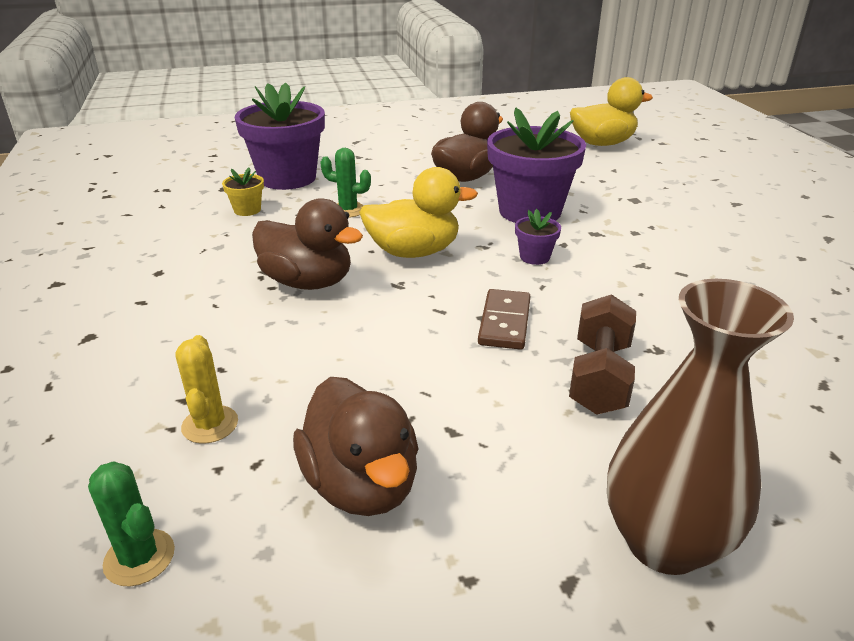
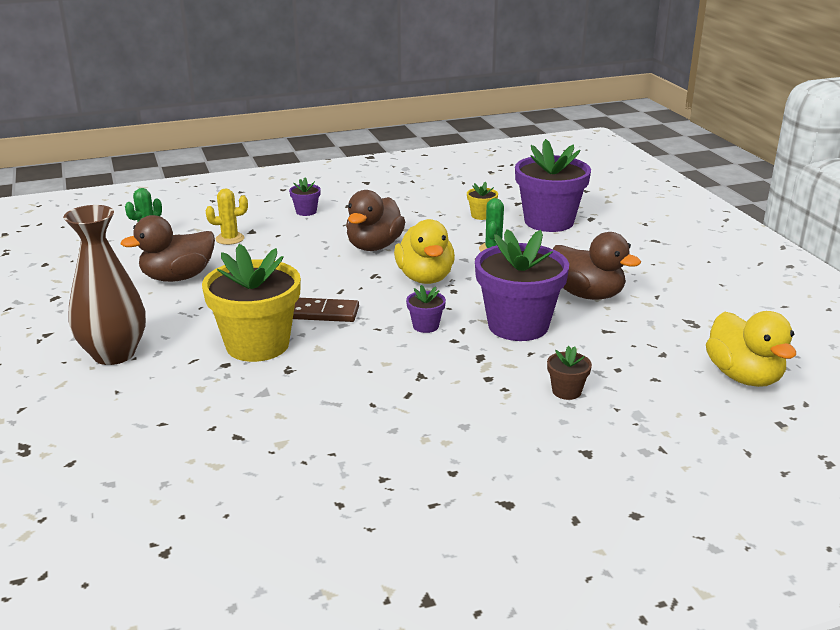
camera: 85 degrees right, 5 degrees down
(139, 340) = (306, 211): none -> purple flower pot
(599, 376) = (257, 345): brown dumbbell -> yellow flower pot
(646, 202) = (566, 391): none -> brown flower pot

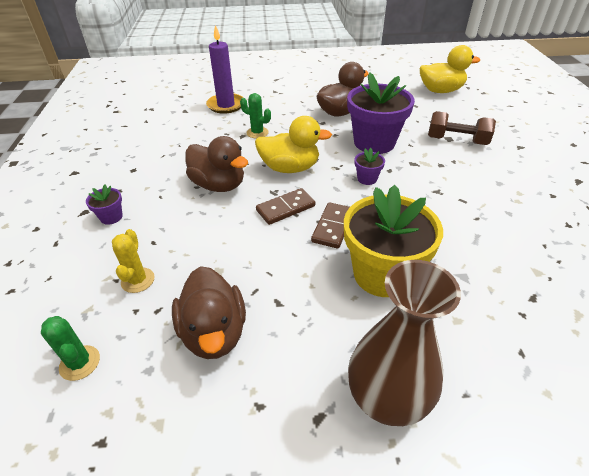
camera: 75 degrees left, 15 degrees up
(347, 285) = (285, 208): none -> brown domino
(481, 215) = (195, 128): yellow flower pot -> none
(549, 221) = (226, 105): purple flower pot -> purple candle
(566, 391) = (456, 141): brown flower pot -> brown dumbbell

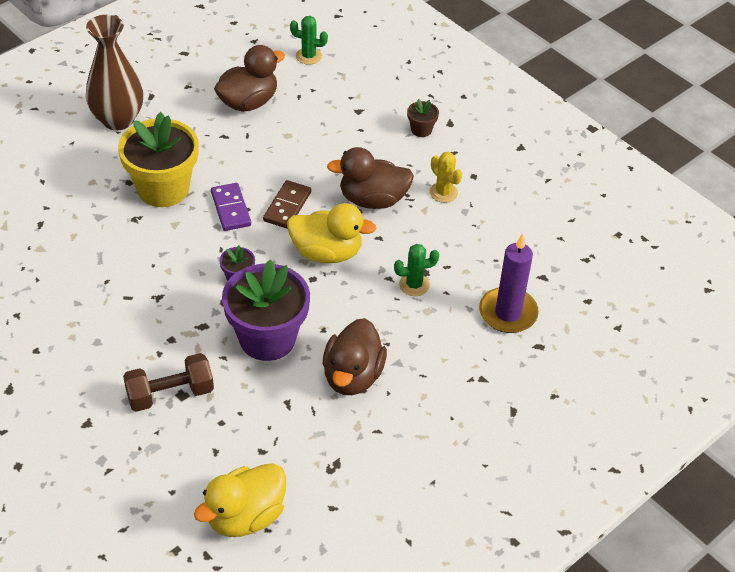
camera: 140 degrees right, 5 degrees up
(111, 217) = (421, 130): purple flower pot -> brown flower pot
(138, 280) = (335, 103): yellow cactus -> yellow cactus (443, 192)
(214, 332) = (248, 102): brown duck -> brown duck turned 105 degrees clockwise
(290, 168) = (327, 252): yellow duck -> yellow duck turned 135 degrees counterclockwise
(333, 227) = (230, 209): brown domino -> purple domino

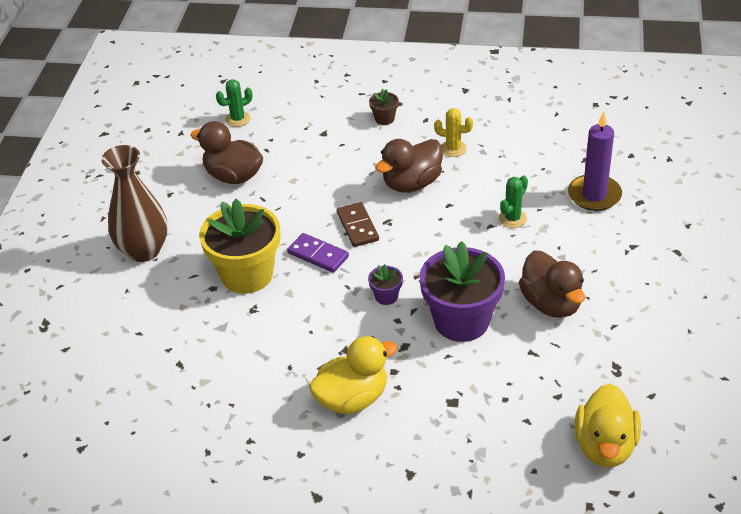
camera: 35 degrees left, 5 degrees down
(170, 394) = (443, 407): brown dumbbell -> none
(248, 102) = (233, 176): brown duck -> brown duck turned 75 degrees counterclockwise
(327, 252) = (426, 238): yellow duck -> yellow duck (352, 399)

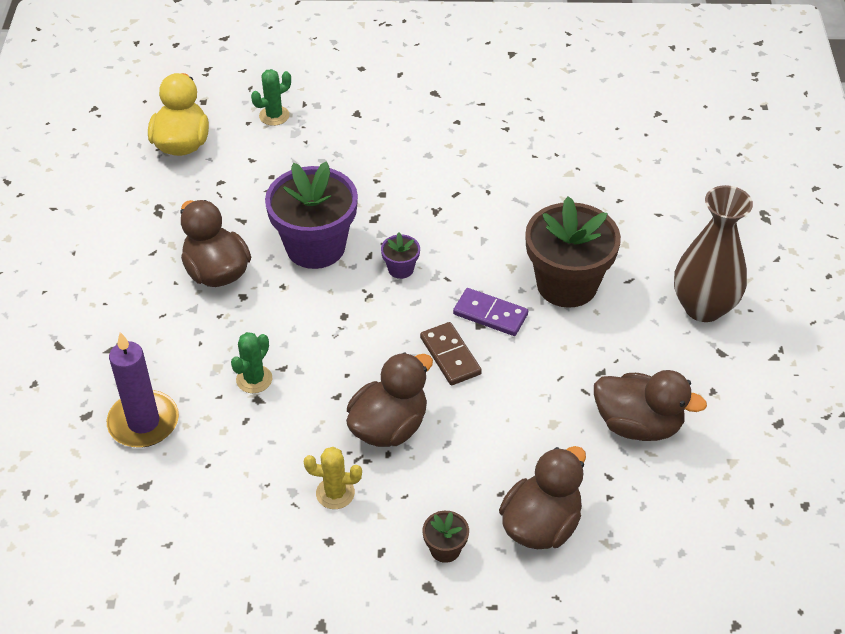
camera: 170 degrees right, 5 degrees up
(238, 119) = (674, 535): green cactus -> green cactus (274, 116)
(247, 275) = (567, 284): yellow flower pot -> brown flower pot
(320, 127) = (541, 525): none -> brown duck
(352, 399) = (418, 167): yellow duck -> none

